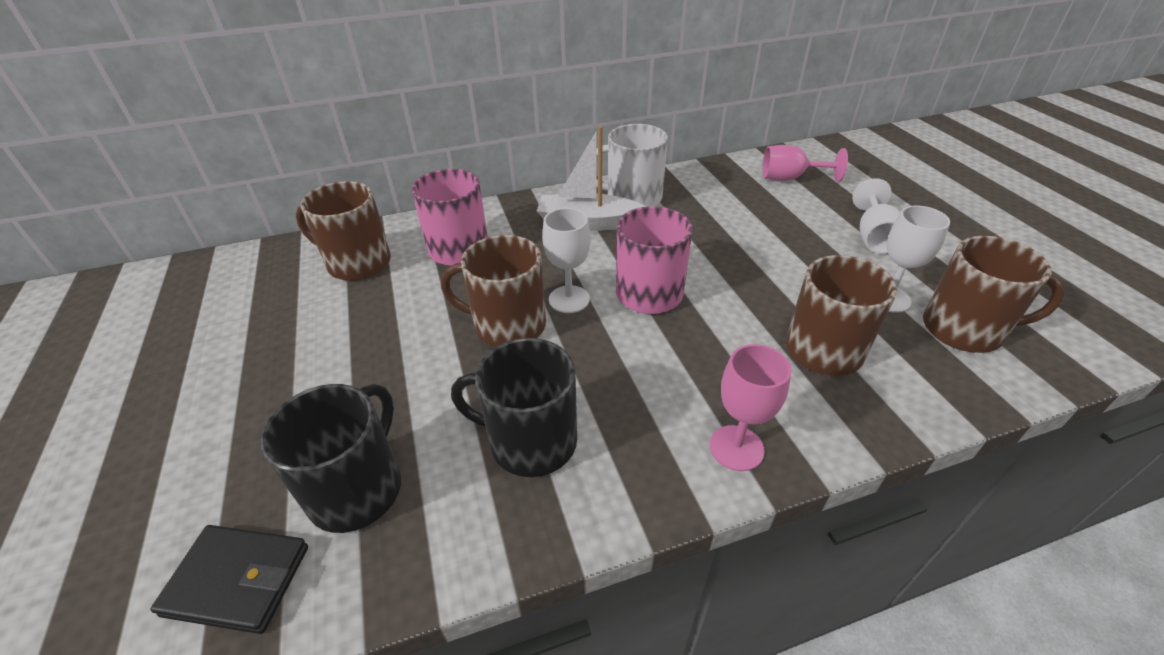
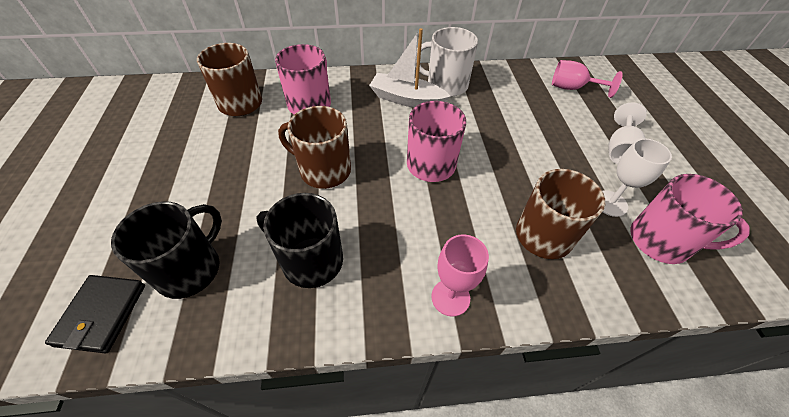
camera: 10 degrees right, 10 degrees up
(237, 580) = (101, 314): black wallet -> black wallet turned 75 degrees clockwise
(569, 299) = (372, 158): white goblet -> none
(964, 329) = (661, 241): brown mug -> pink mug

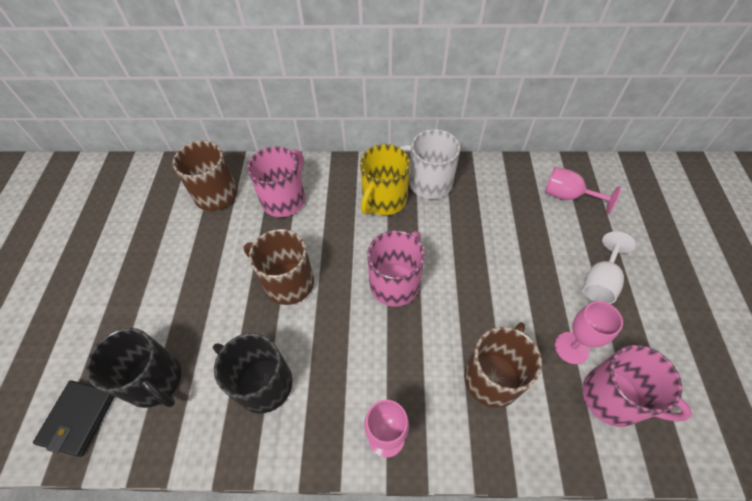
camera: 10 degrees right, 5 degrees up
(190, 269) = (155, 381): black mug -> black mug turned 90 degrees clockwise
(407, 99) = (384, 200): white boat -> yellow mug
(610, 203) = (571, 348): white goblet -> pink goblet

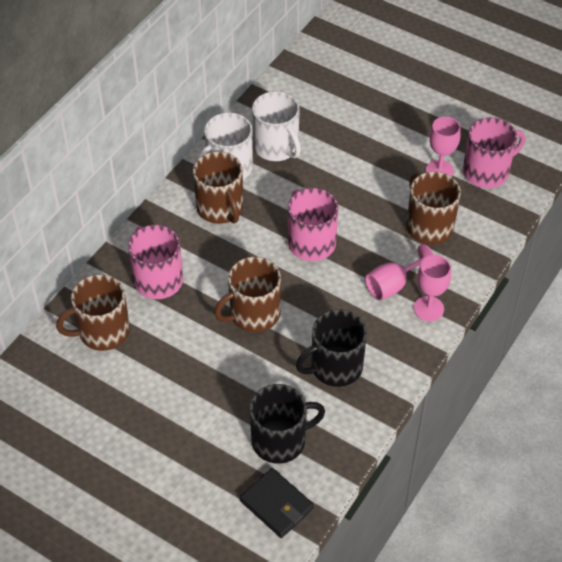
camera: 60 degrees left, 5 degrees down
(384, 200) = (220, 208): yellow mug -> brown mug
(479, 202) = (276, 147): none -> white mug
(568, 196) = (317, 90): pink goblet -> pink goblet (393, 285)
(600, 281) = (403, 122): white goblet -> none

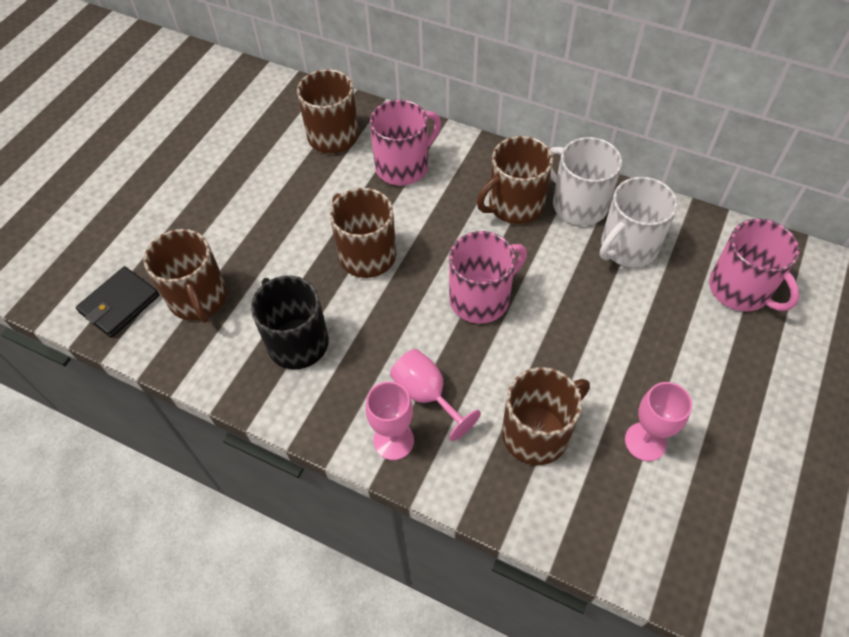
camera: 85 degrees right, 5 degrees up
(280, 440) = (198, 298): black mug -> brown mug
(487, 172) = (663, 510): pink mug -> pink mug (740, 289)

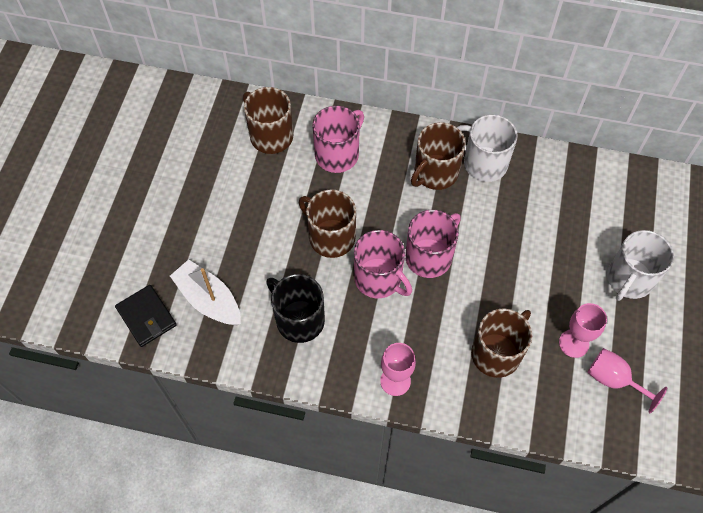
camera: 15 degrees left, 5 degrees up
(119, 304) = (146, 317): black wallet -> black wallet turned 60 degrees counterclockwise
(198, 298) = (209, 300): brown mug -> white boat
(427, 395) = (410, 341): pink goblet -> pink goblet (614, 380)
(628, 246) = (529, 192): white mug -> white mug (629, 279)
(740, 289) = (617, 212): pink mug -> pink mug (379, 279)

